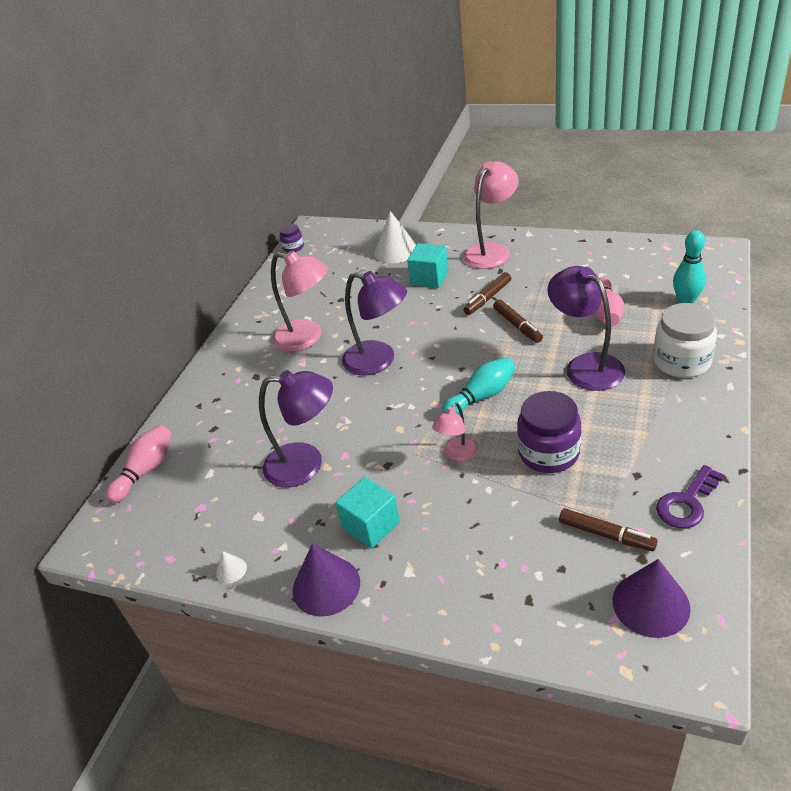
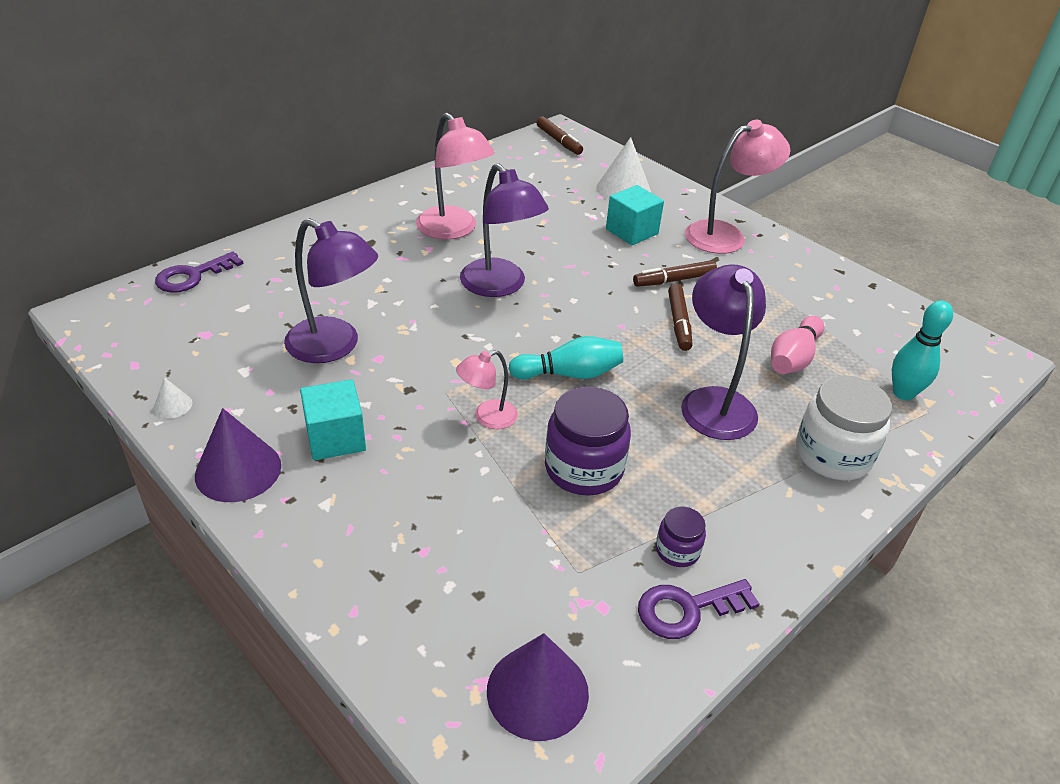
camera: 20 degrees right, 0 degrees up
(146, 471) = (193, 276): pink bowling pin -> purple key
(293, 247) = (524, 140): purple jar -> purple jar (677, 550)
(606, 535) = (561, 589): brown marker -> brown marker (559, 141)

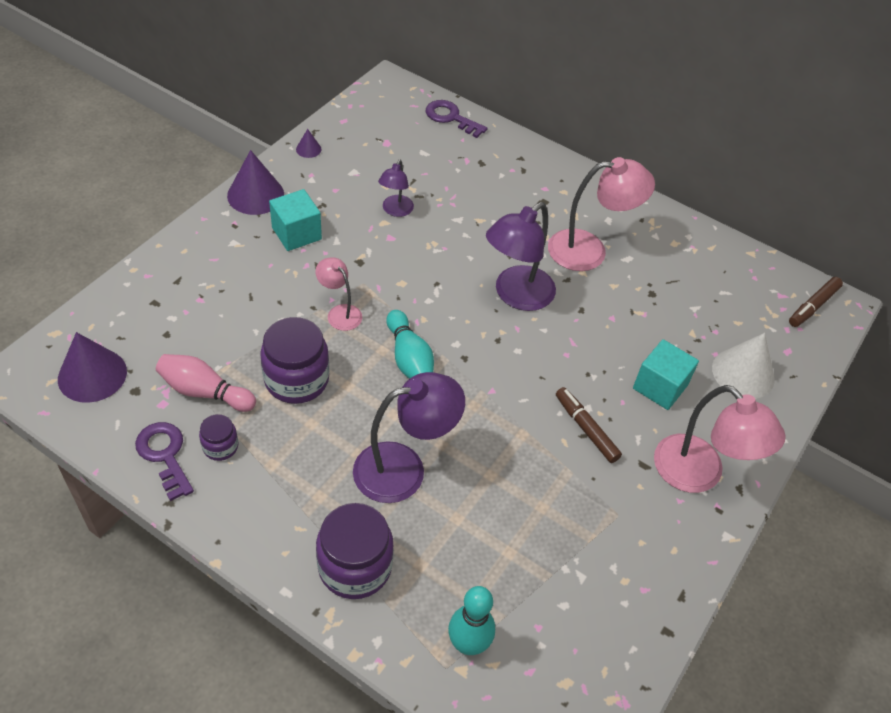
camera: 75 degrees right, 10 degrees up
(173, 405) = (308, 149): white cone -> purple cone
(334, 346) = (395, 211): purple lamp -> purple lamp, size x0.55
(453, 230) = (589, 250): pink lamp -> pink lamp turned 135 degrees counterclockwise
(678, 323) = (514, 436): brown marker -> none
(793, 358) = (492, 538): pink bowling pin -> pink bowling pin (205, 392)
(832, 455) = (355, 567): white jar -> purple jar

